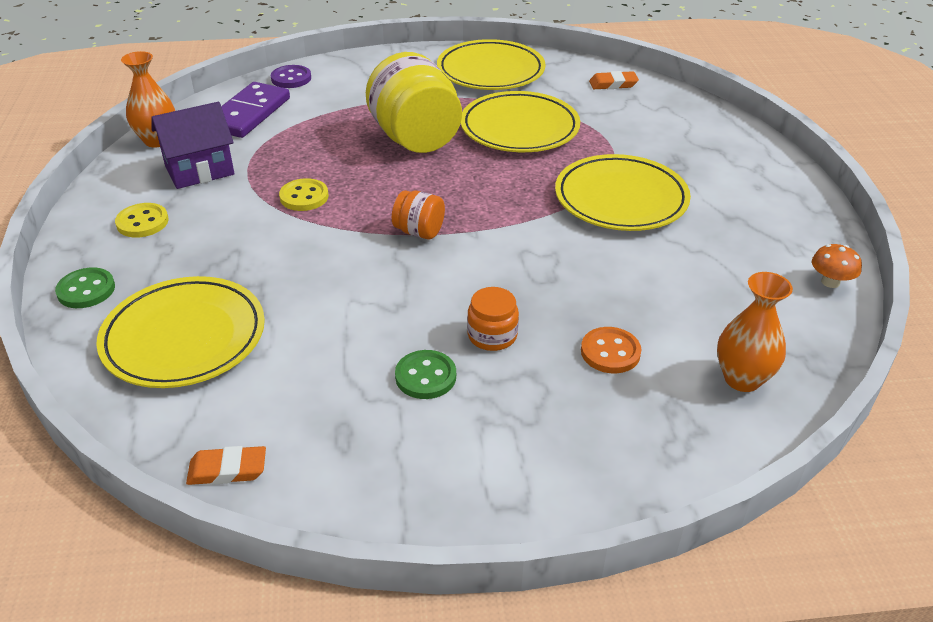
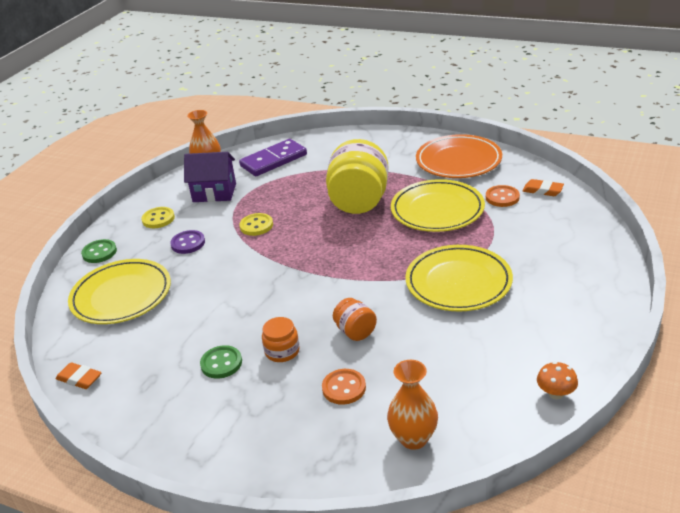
camera: 35 degrees right, 5 degrees down
(291, 78) = (320, 140): purple button -> purple button (188, 243)
(419, 232) = (302, 268): orange jar -> orange jar (355, 332)
(490, 71) = (458, 161): yellow plate -> orange plate
(578, 100) = (502, 197): none -> orange button

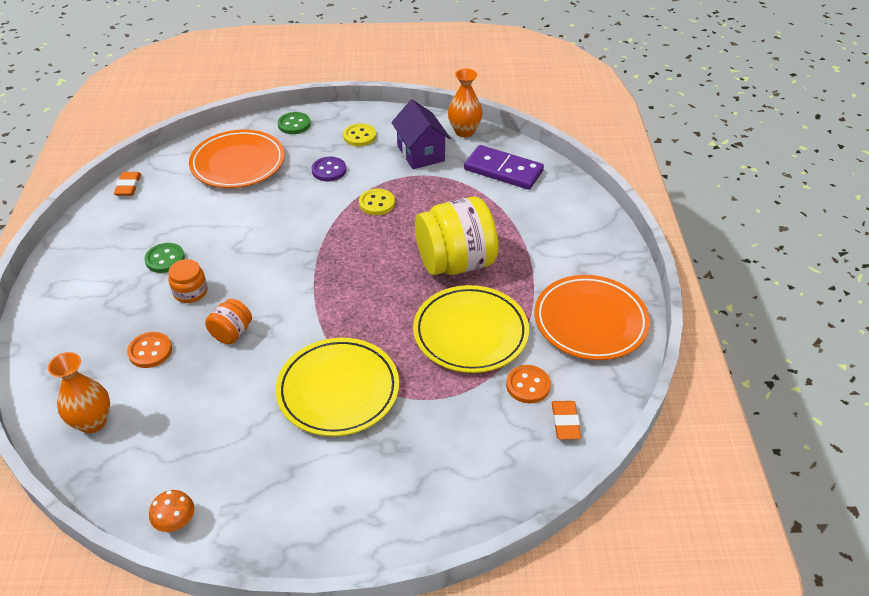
camera: 60 degrees right, 10 degrees up
(121, 296) = (238, 163): yellow plate -> orange plate

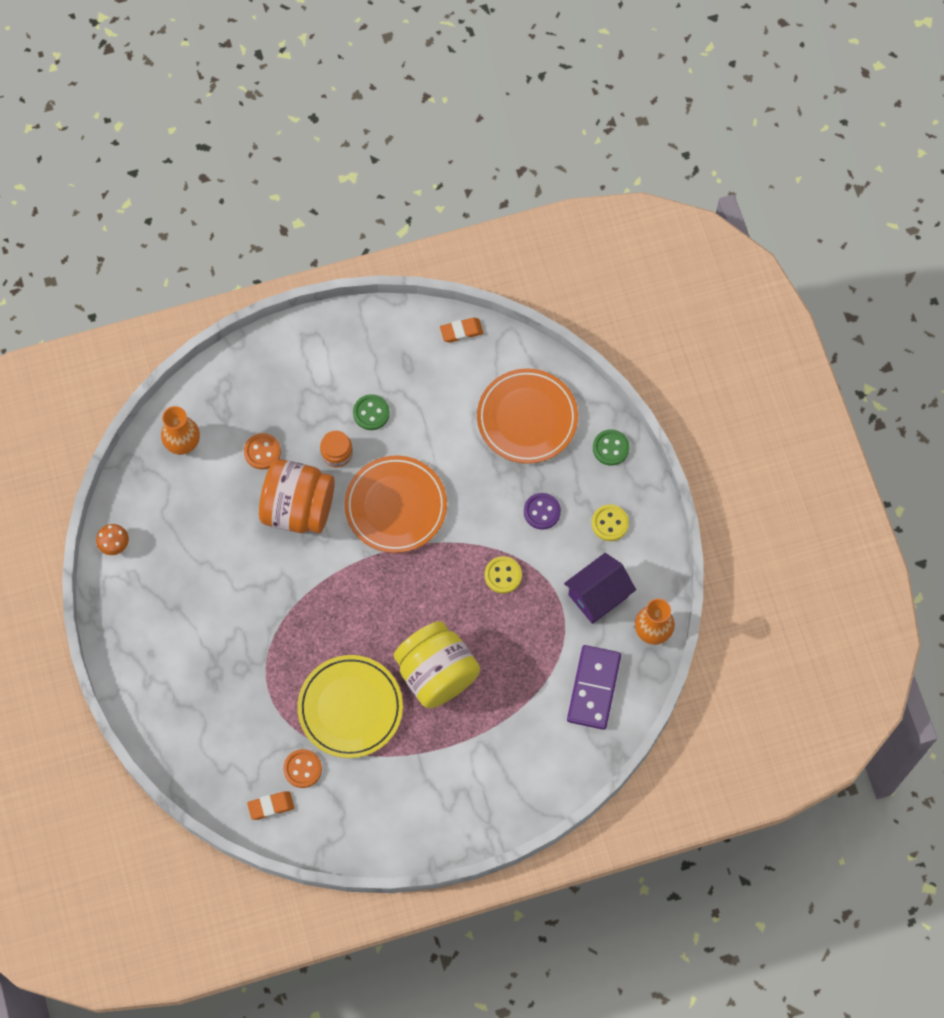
camera: 75 degrees right, 25 degrees up
(232, 333) = (298, 508): orange jar -> orange jar, size x2.10
(338, 390) = (259, 616): yellow plate -> none
(590, 321) = (392, 811): orange plate -> orange plate (396, 506)

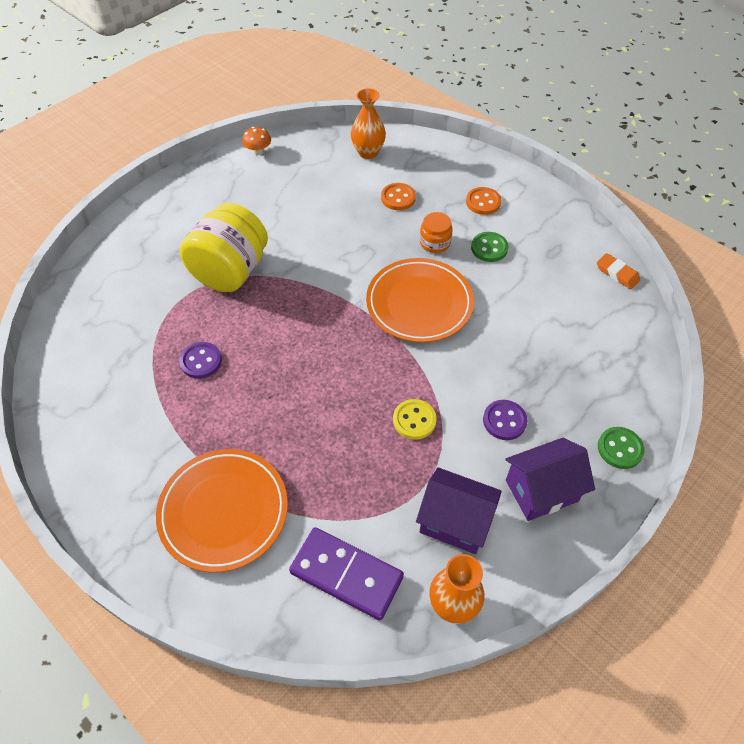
camera: 60 degrees right, 15 degrees down
(271, 806) = (72, 347): orange eraser -> none
(298, 508) = (367, 240): orange jar -> none
(302, 769) = (120, 353): orange button -> orange button (483, 202)
(350, 708) = (201, 361): yellow plate -> purple button
(436, 673) = (275, 414): yellow jar -> yellow jar (230, 271)
(527, 418) = (585, 361): orange plate -> orange plate (224, 511)
(594, 688) = (346, 574): purple domino -> purple domino turned 45 degrees clockwise
(610, 523) = (541, 490): yellow button -> purple house

